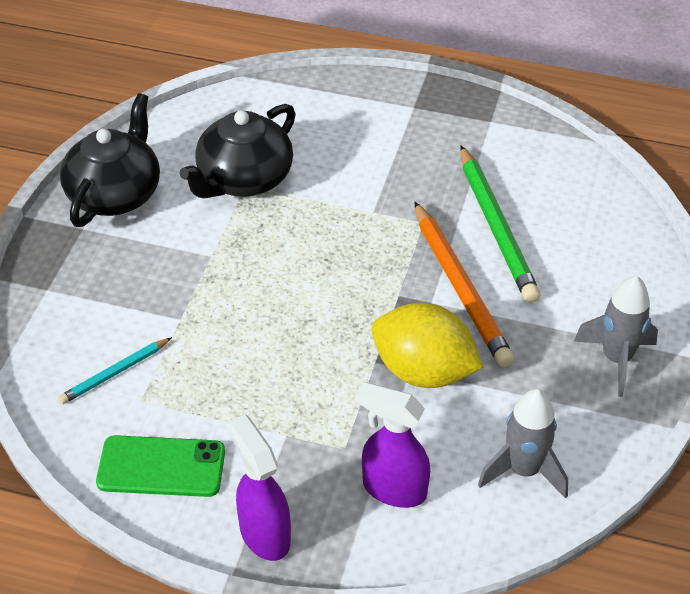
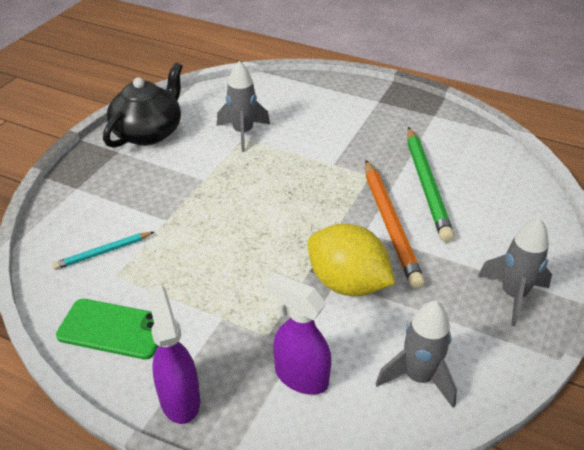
camera: 10 degrees right, 5 degrees down
(243, 179) = (243, 133): black teapot -> grey rocket

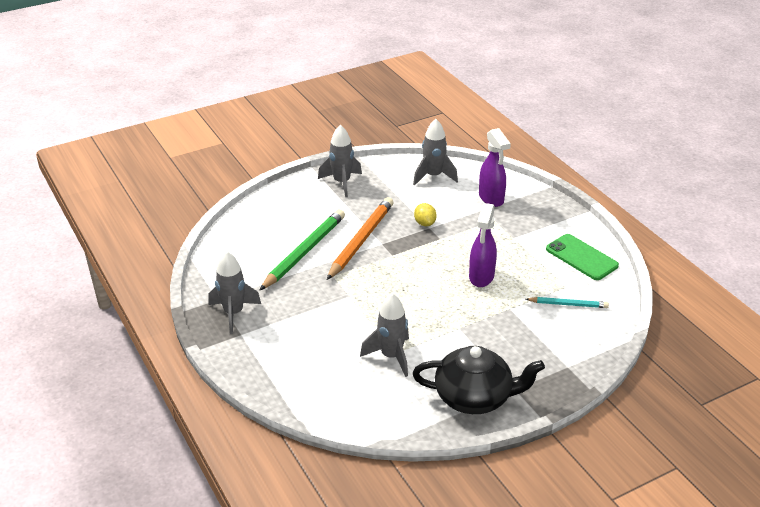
camera: 145 degrees left, 5 degrees down
(149, 132) = (474, 397): black teapot -> black teapot turned 150 degrees counterclockwise
(179, 398) = (560, 214): purple spray bottle -> purple spray bottle (481, 277)
(347, 283) = (425, 223): yellow lemon -> yellow lemon, size x0.47
(405, 111) = (233, 313): none -> grey rocket

